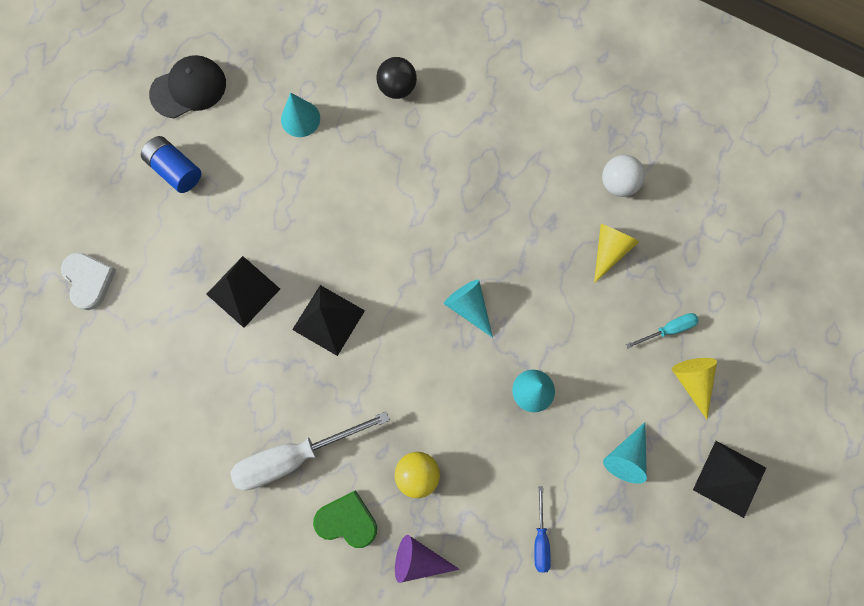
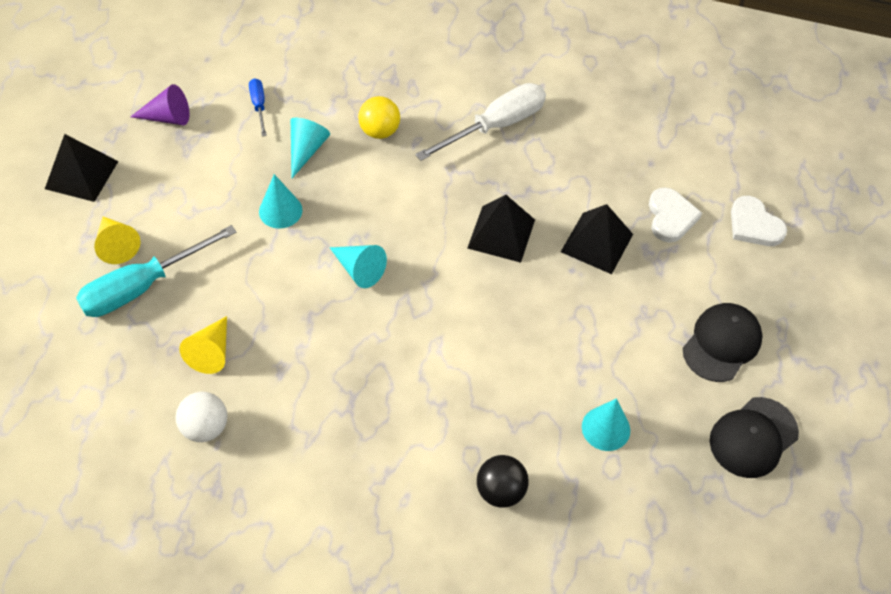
camera: 165 degrees right, 20 degrees down
(163, 305) = (670, 217): none -> white heart
(175, 170) = (721, 343): blue battery -> black cap
(347, 520) = (434, 91): green heart -> none
(419, 559) = (364, 77): purple cone -> purple cone (168, 117)
(626, 456) = (183, 175): turquoise cone -> turquoise cone (306, 150)
(668, 329) = (142, 286): turquoise screwdriver -> turquoise screwdriver, size x2.03

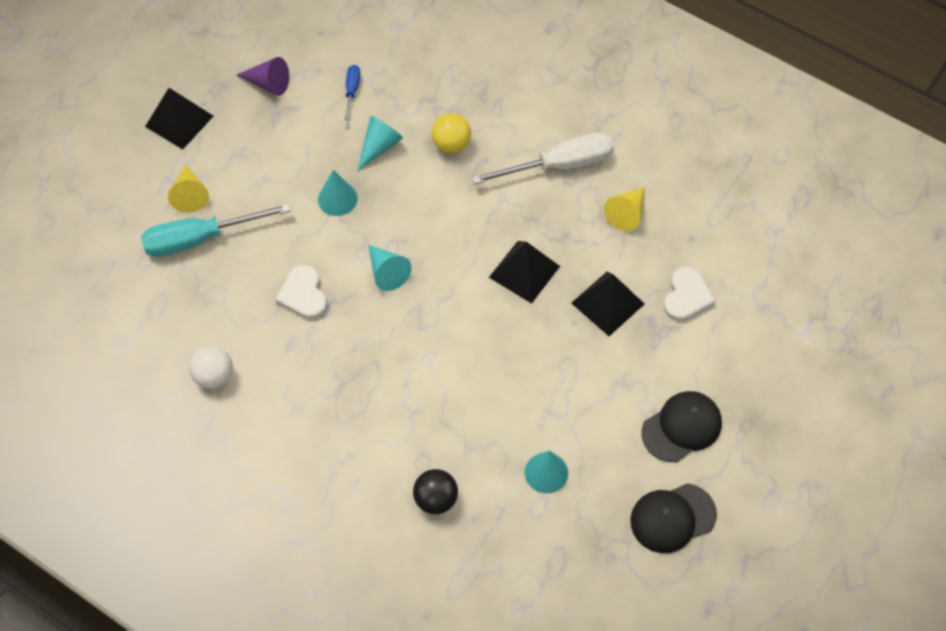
camera: 20 degrees right, 5 degrees up
(211, 352) = (239, 312): yellow cone -> yellow cone (627, 213)
(754, 225) = (762, 325): white heart -> white heart (303, 295)

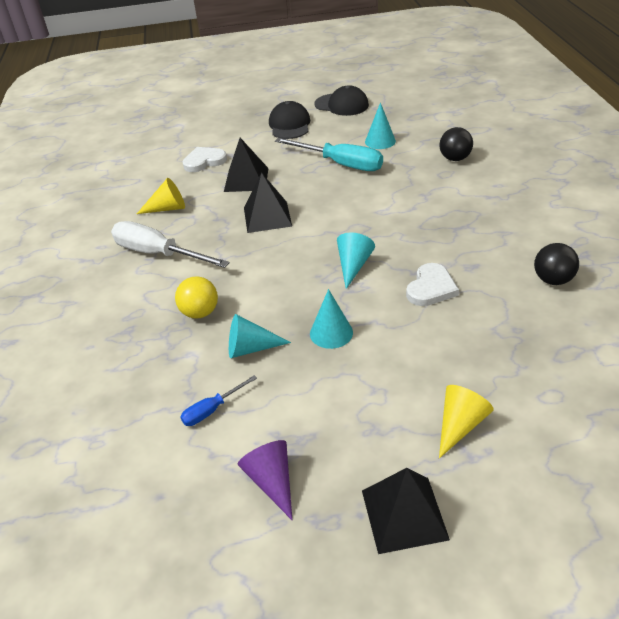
camera: 130 degrees left, 20 degrees down
(200, 238) = (482, 380): turquoise screwdriver -> turquoise screwdriver (340, 164)
(214, 376) = (552, 280): white ball -> black ball
(682, 427) = (289, 125): black cap -> black cap turned 75 degrees clockwise

